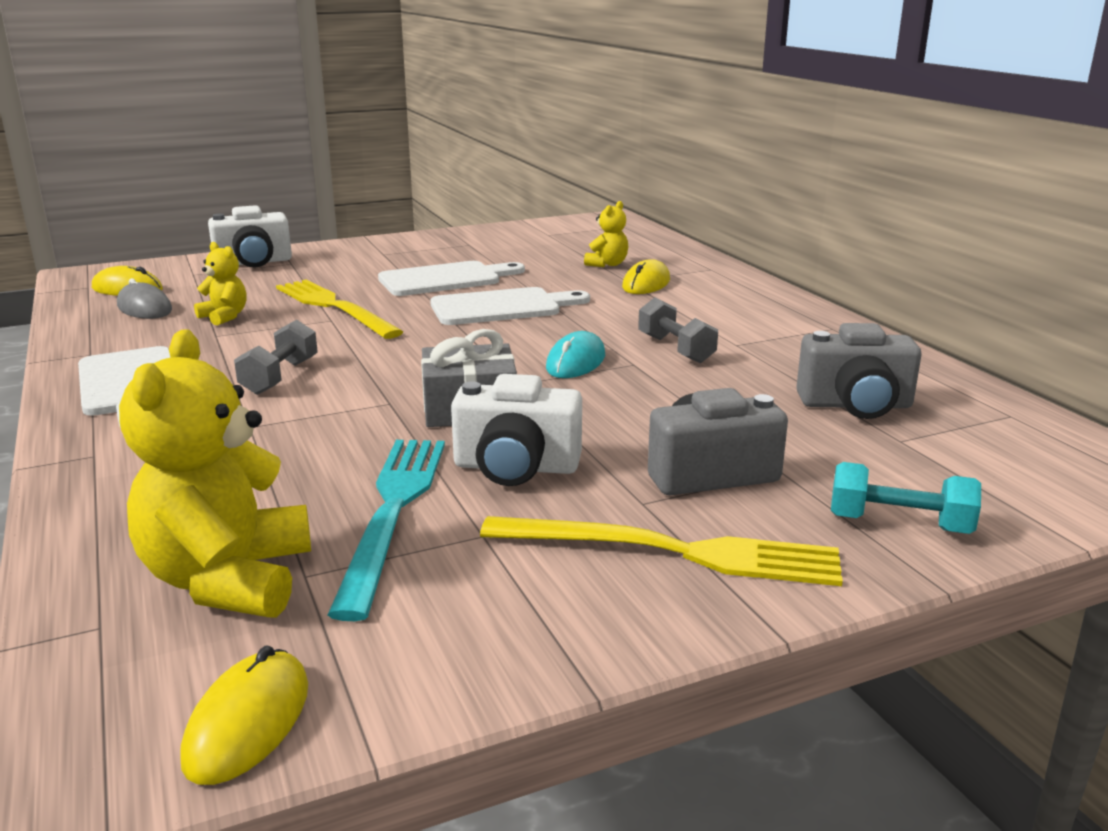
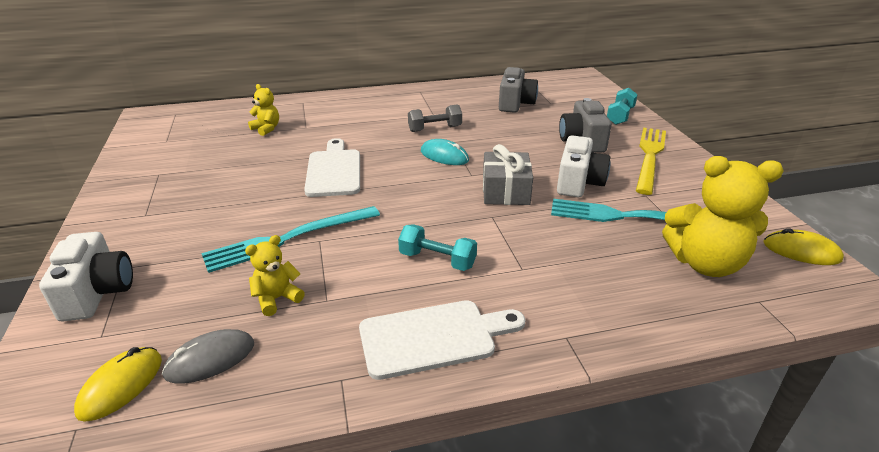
camera: 80 degrees left, 10 degrees up
(280, 377) = (437, 260): grey dumbbell -> turquoise dumbbell
(334, 307) = (288, 239): yellow fork -> turquoise fork
(445, 279) = (251, 188): white cutting board -> none
(646, 283) = (318, 122): yellow mouse -> none

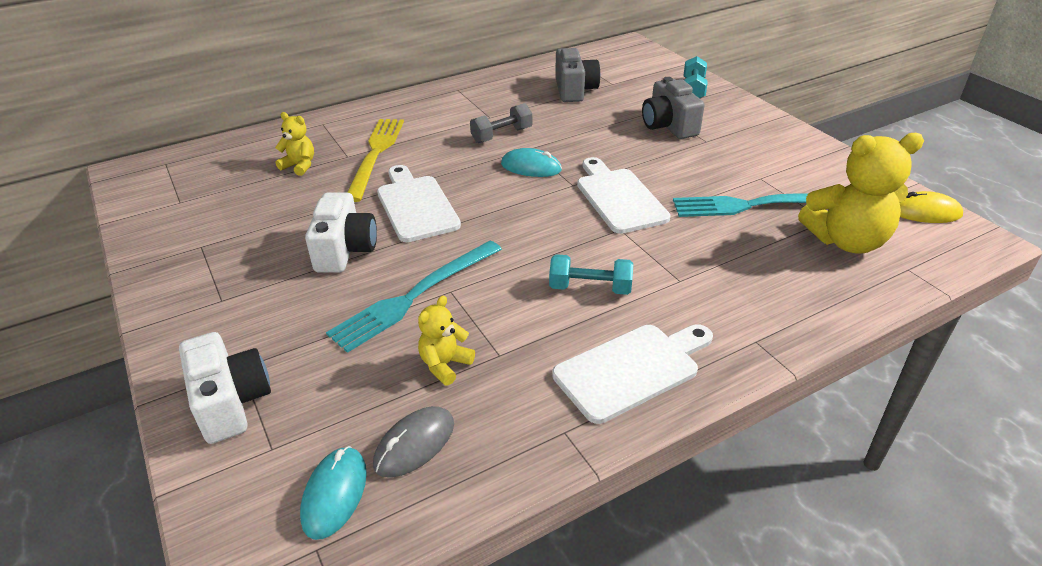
camera: 15 degrees left, 5 degrees up
(121, 385) = (335, 494): yellow mouse -> turquoise mouse
(505, 191) = (619, 198): grey gift -> white cutting board
(578, 183) = (688, 175): white camera -> white camera (345, 250)
(649, 157) = (745, 134): yellow fork -> yellow fork (375, 154)

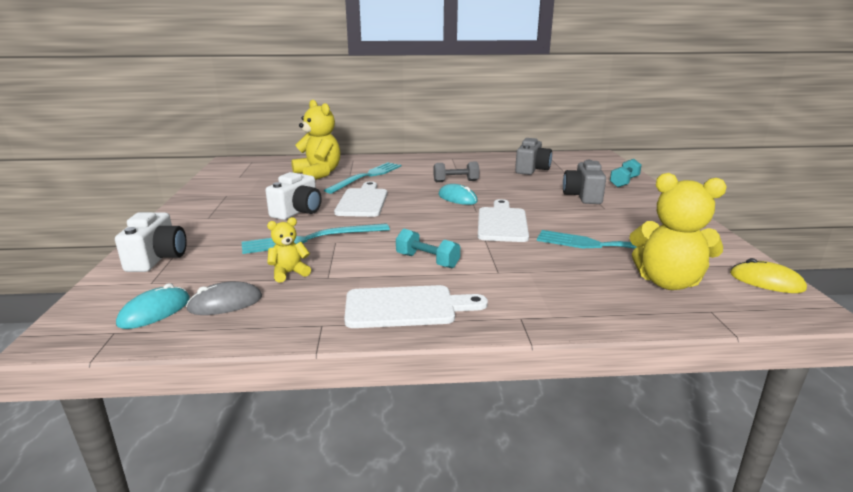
camera: 25 degrees right, 15 degrees down
(299, 166) = (318, 174): yellow teddy bear -> yellow teddy bear, size x1.96
(375, 154) = (367, 176): yellow fork -> turquoise fork

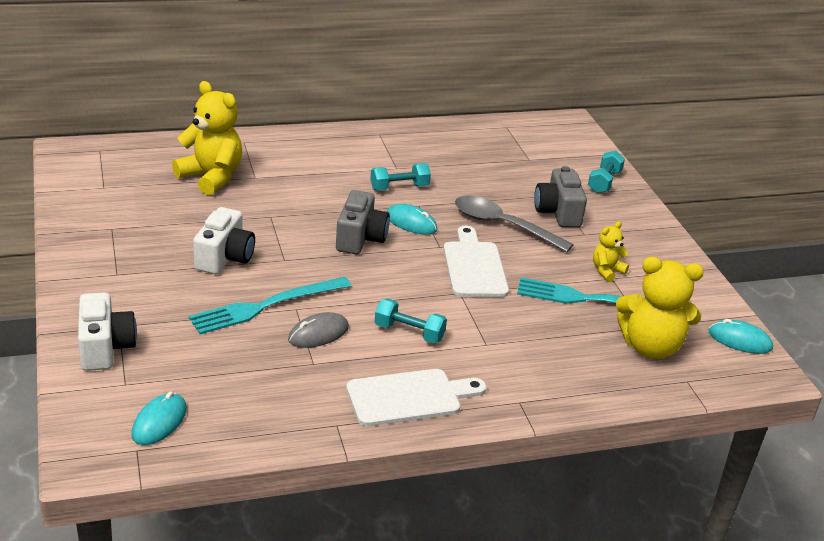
camera: 15 degrees left, 10 degrees up
(225, 303) = (225, 406): grey mouse -> grey mouse (318, 334)
(289, 273) = (269, 360): yellow teddy bear -> yellow teddy bear (606, 271)
(363, 201) = (296, 234): white cutting board -> none
(367, 176) = (280, 181): turquoise fork -> none
(456, 181) = (399, 188): grey dumbbell -> turquoise dumbbell
(531, 169) = (489, 158): grey camera -> grey camera (360, 238)
(533, 201) = (502, 225): none -> grey spoon
(766, 281) = (740, 340): yellow mouse -> turquoise mouse

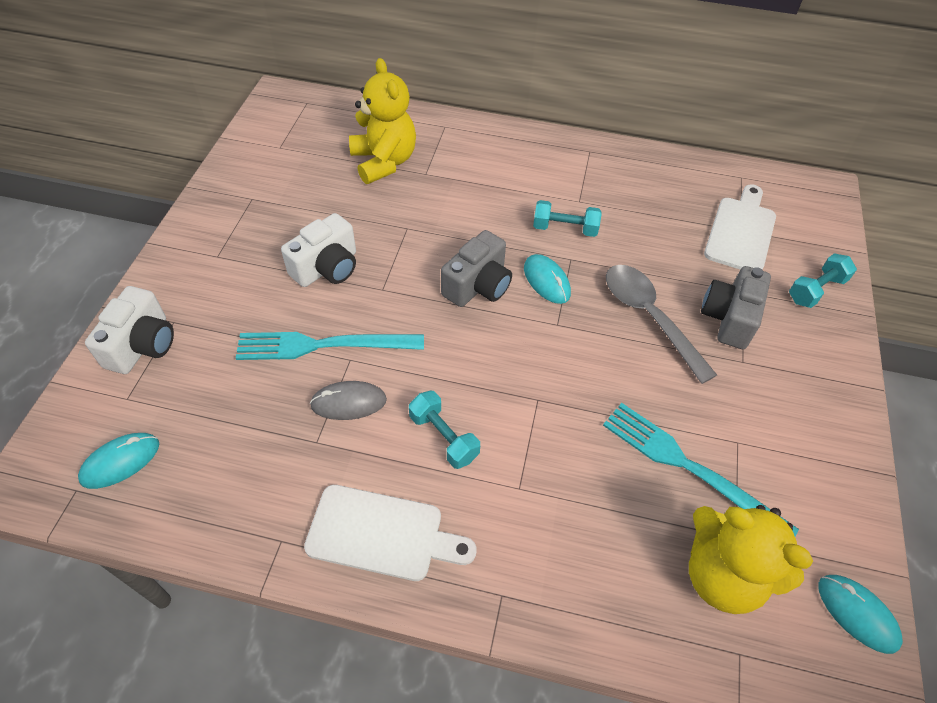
camera: 30 degrees right, 20 degrees up
(474, 266) = (578, 366): white cutting board -> white cutting board (741, 231)
(606, 271) = (737, 428): yellow teddy bear -> none

